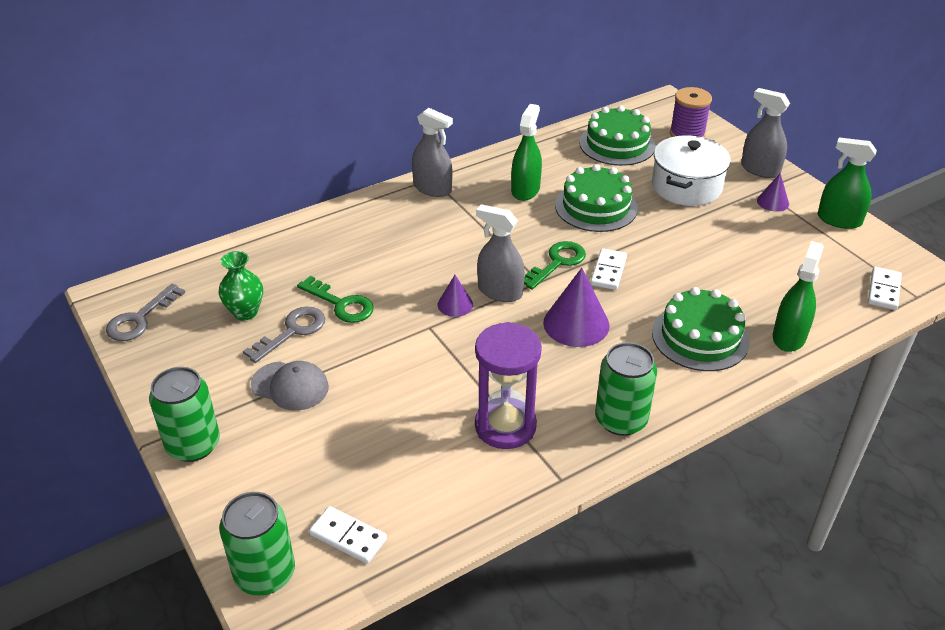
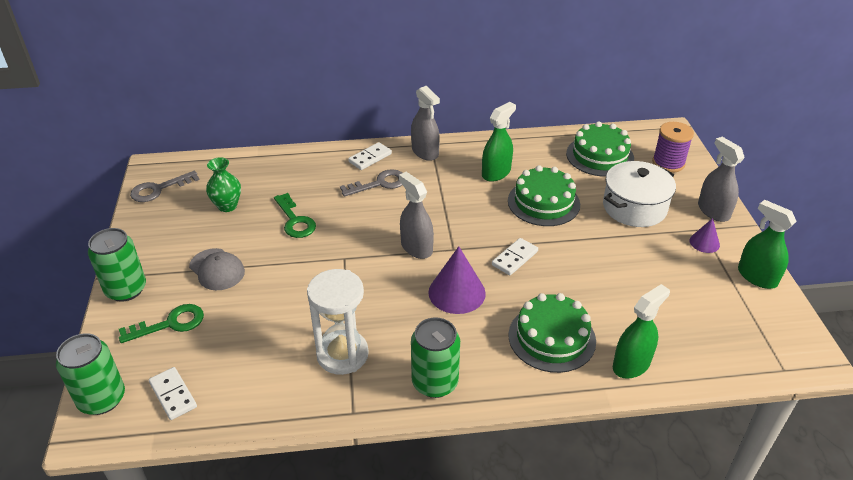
camera: 25 degrees right, 0 degrees up
(292, 331) = (248, 230): grey key -> grey key (379, 183)
(455, 304) = (375, 247): purple cone -> none
(505, 426) = (342, 354): purple hourglass -> white hourglass
(557, 263) = (478, 238): green key -> green key (170, 324)
(884, 290) = (754, 353): white domino -> white domino (370, 158)

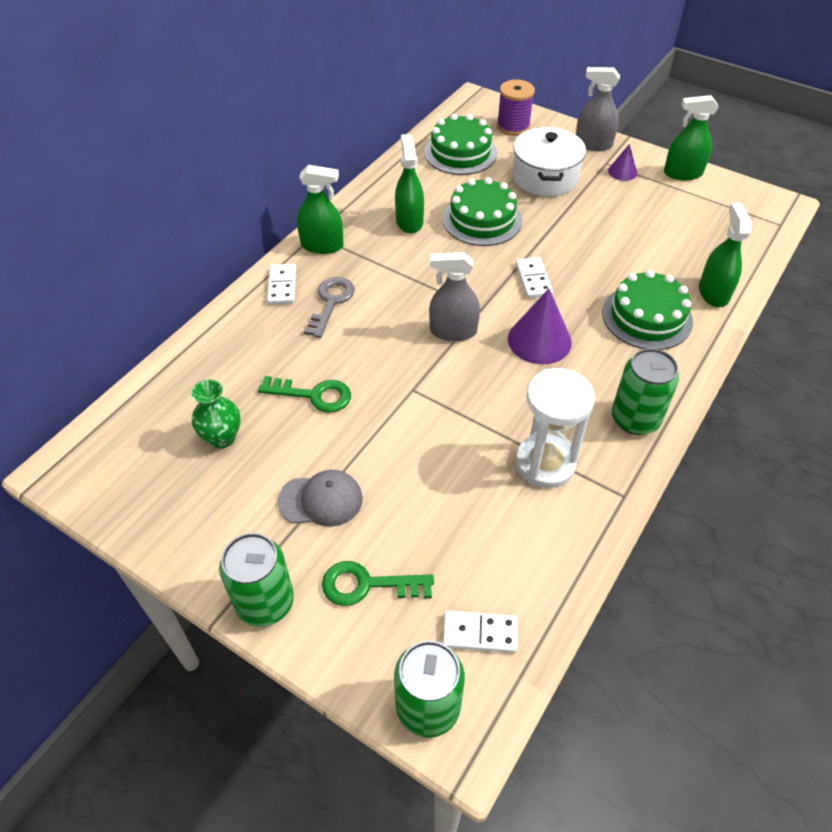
camera: 50 degrees left, 10 degrees up
(158, 189) = (112, 485): grey key -> none
(170, 324) = (367, 585): green key -> green key turned 105 degrees counterclockwise
(425, 152) = (322, 245): grey spray bottle -> green spray bottle

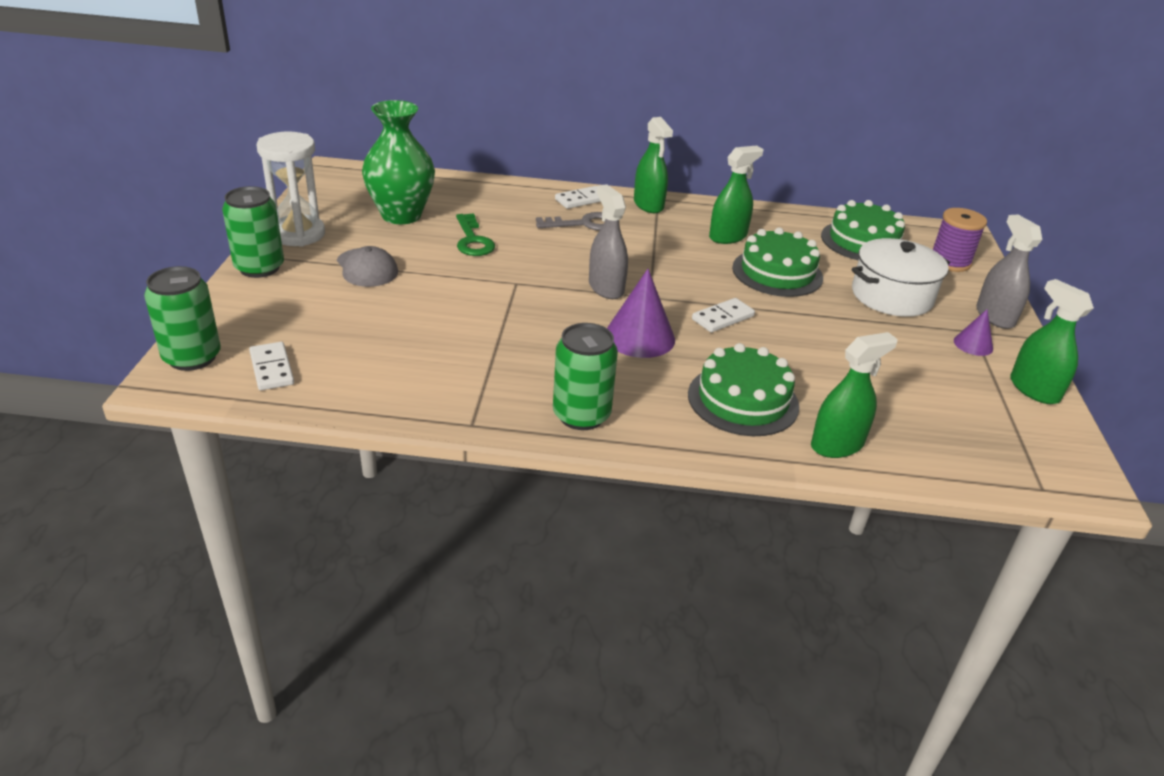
camera: 60 degrees right, 15 degrees down
(222, 438) = (401, 215): green vase -> green vase, size x1.76
(367, 585) = (295, 306): green key -> none
(545, 463) = (480, 369): white hourglass -> white hourglass (298, 234)

